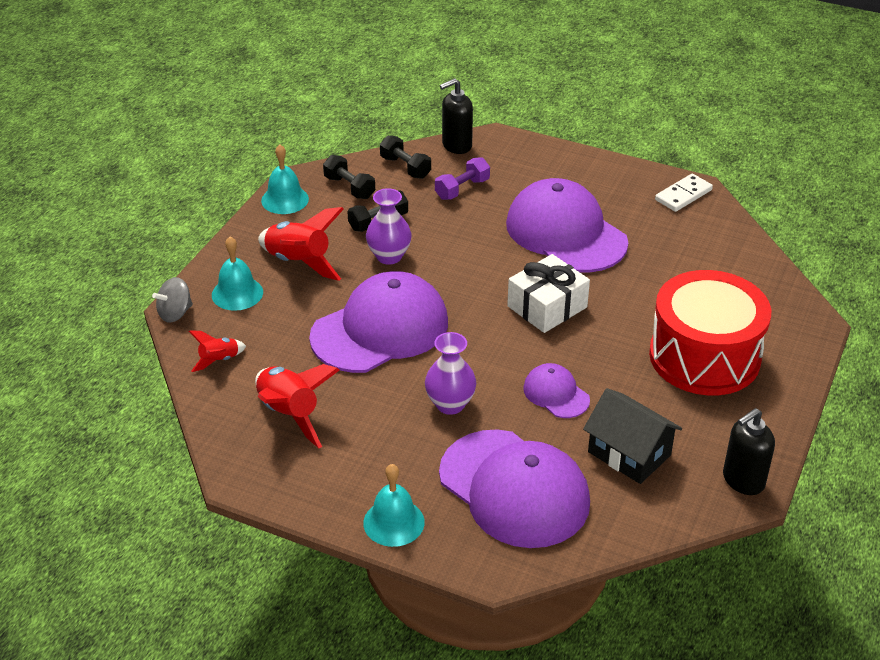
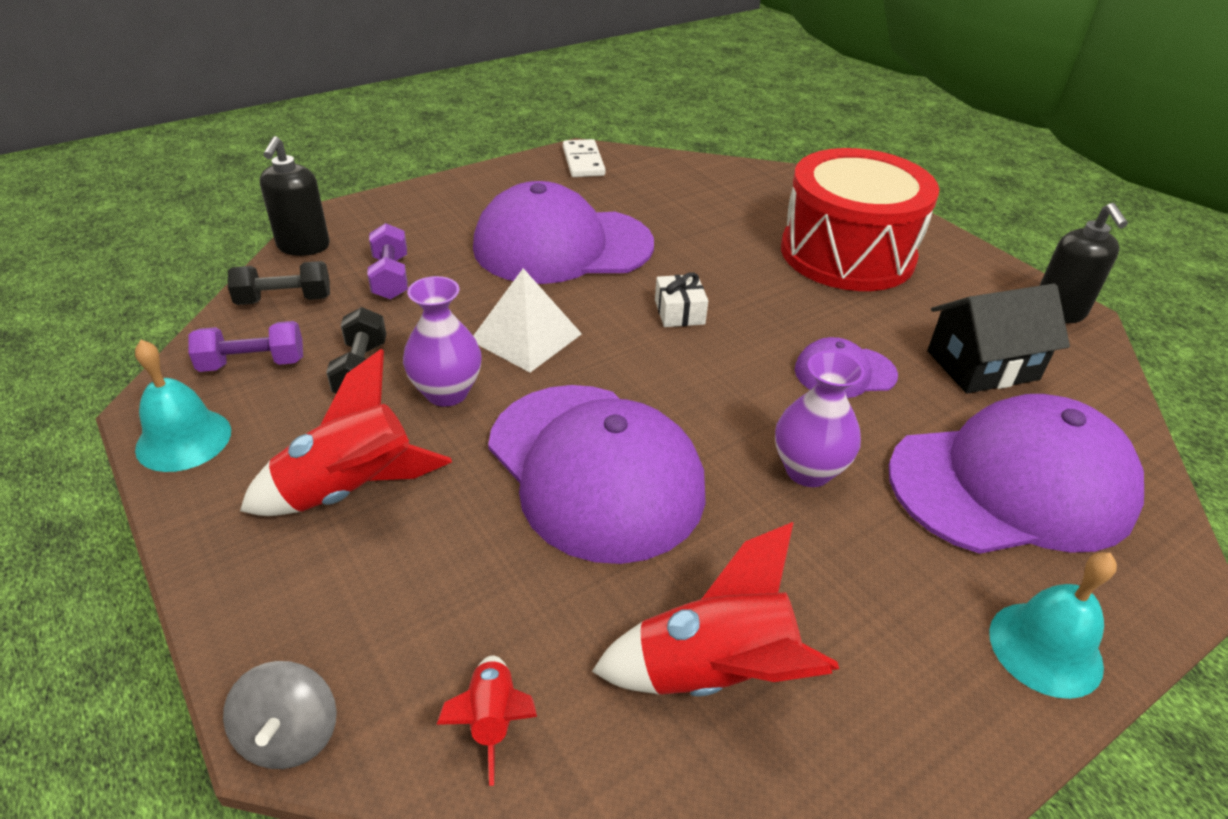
camera: 60 degrees left, 0 degrees up
(237, 293) = (338, 606): turquoise bell -> none
(349, 187) = (253, 363): black dumbbell -> purple dumbbell
(380, 329) = (595, 470): purple cap -> purple cap turned 150 degrees clockwise
(461, 261) = (526, 337): none -> white pyramid
(547, 307) = (679, 312): white gift -> white gift, size x0.56

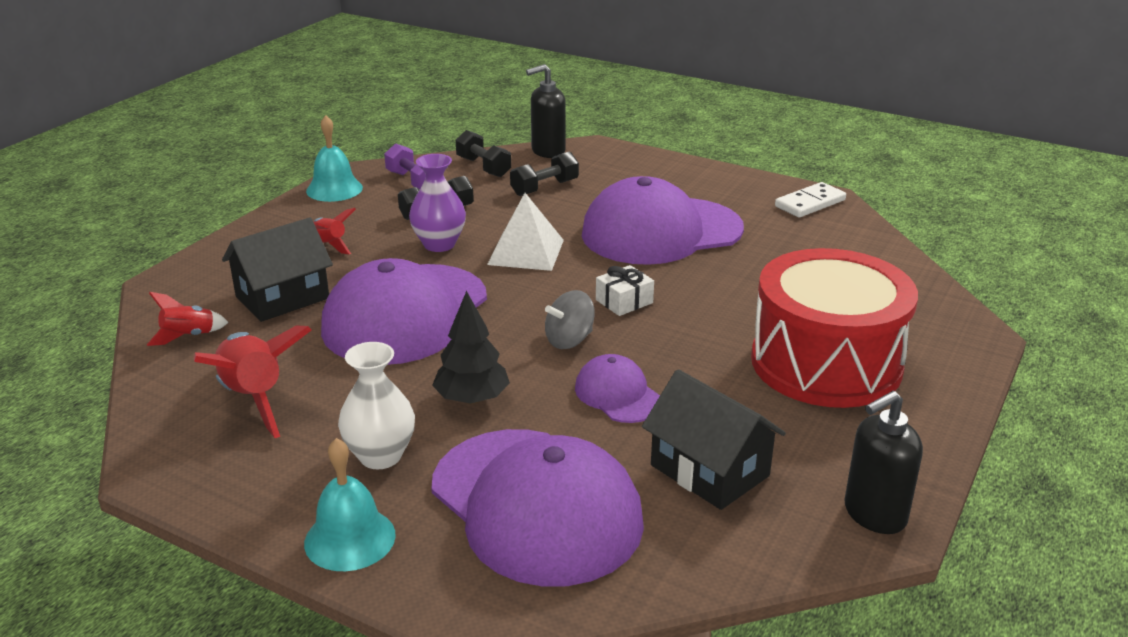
camera: 65 degrees right, 10 degrees down
(290, 735) = (157, 287): grey spinning top -> grey spinning top (569, 340)
(351, 490) = (328, 245): red rocket -> red rocket, size x0.53
(391, 277) = (544, 188): purple dumbbell -> black dumbbell
(460, 577) = (282, 297): none -> black house
(562, 246) = (661, 232): purple cap -> purple cap turned 75 degrees counterclockwise
(808, 470) = (472, 399): purple vase -> black tree
(892, 577) = (380, 456): none -> white vase

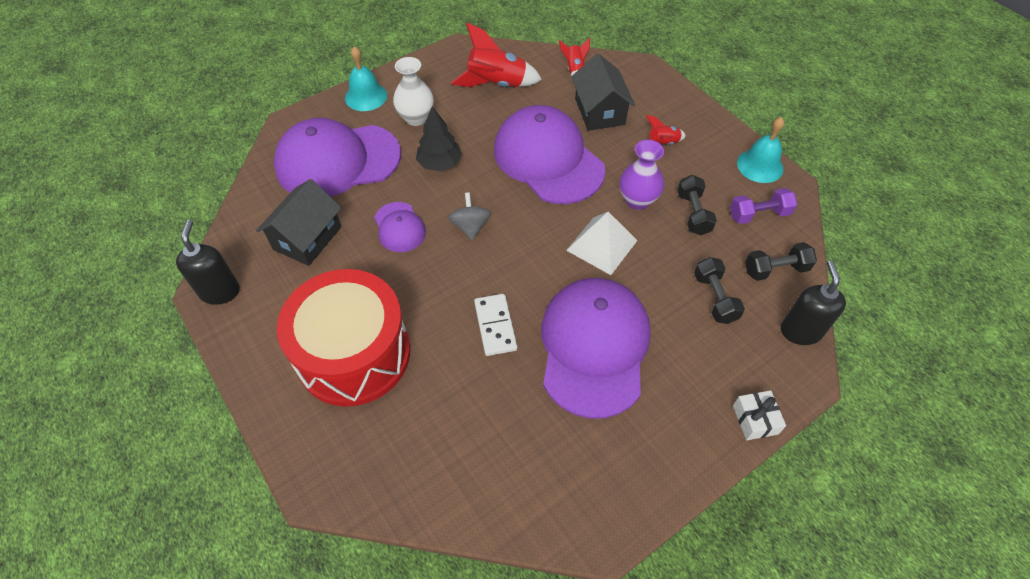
camera: 115 degrees right, 25 degrees up
(618, 394) = (399, 227): purple cap -> purple cap turned 75 degrees clockwise
(624, 301) = (500, 274): white gift -> white gift (755, 419)
(709, 470) = (307, 238): black house -> black house turned 45 degrees counterclockwise
(810, 203) = (596, 507): white domino -> white domino (495, 326)

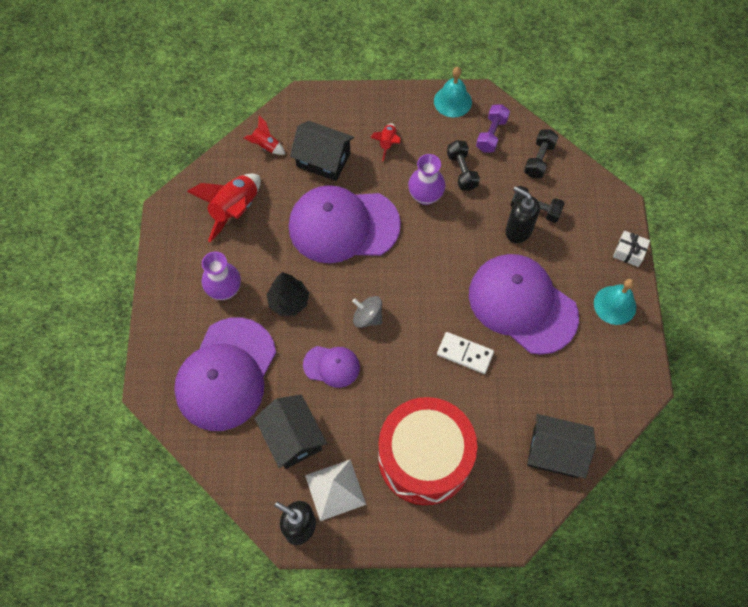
camera: 55 degrees left, 10 degrees up
(366, 96) = (166, 313): turquoise bell -> turquoise bell (615, 305)
(416, 118) = (224, 290): white vase -> purple vase
(443, 478) = (555, 452): none -> black house
(601, 245) = (446, 245): white pyramid -> white pyramid (335, 489)
(693, 213) = (461, 171): black dumbbell -> black dumbbell turned 45 degrees clockwise
(800, 331) = (590, 182): black soap dispenser -> black soap dispenser (518, 230)

